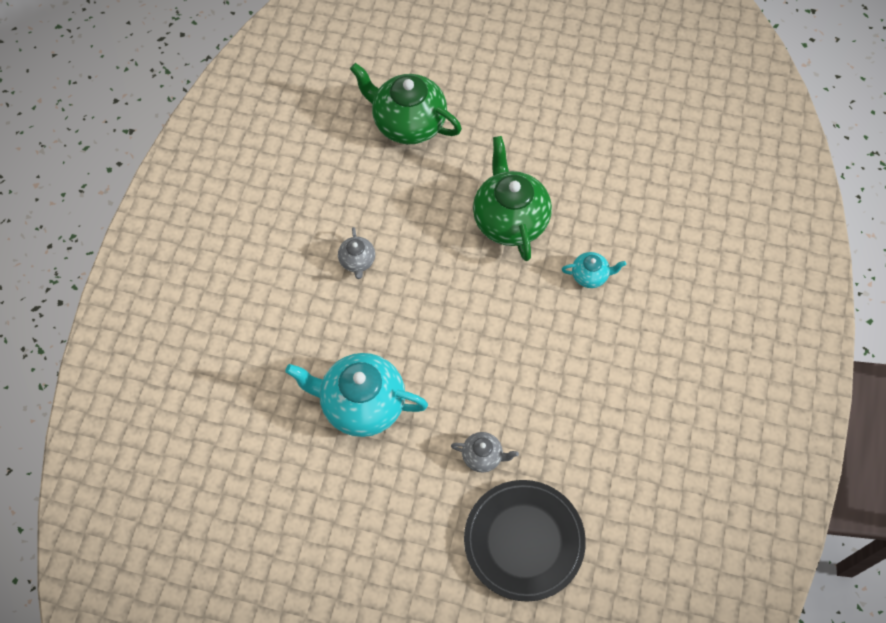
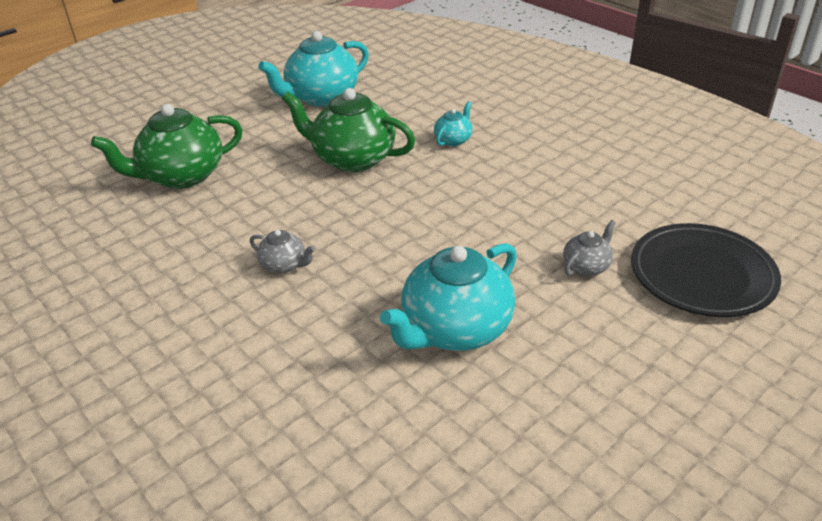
camera: 55 degrees left, 25 degrees down
(584, 135) = (321, 97): none -> turquoise teapot

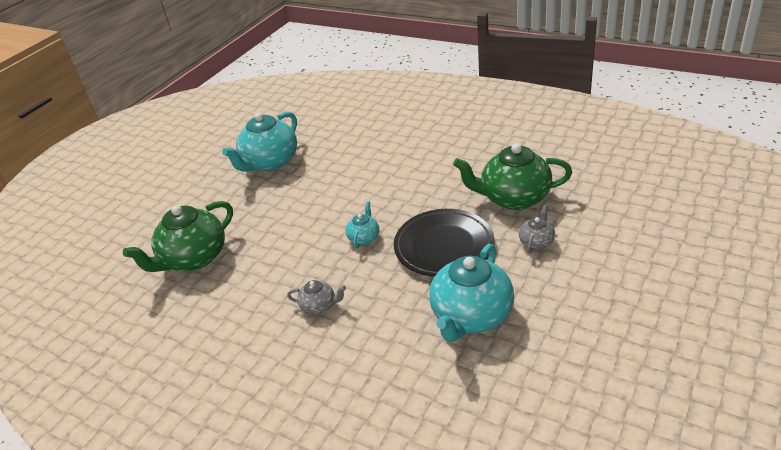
camera: 15 degrees left, 0 degrees up
(352, 159) = (323, 207): green teapot -> green teapot (513, 198)
(453, 140) = (392, 171): turquoise teapot -> turquoise teapot (364, 238)
(701, 276) = (614, 226): black plate -> black plate (444, 247)

